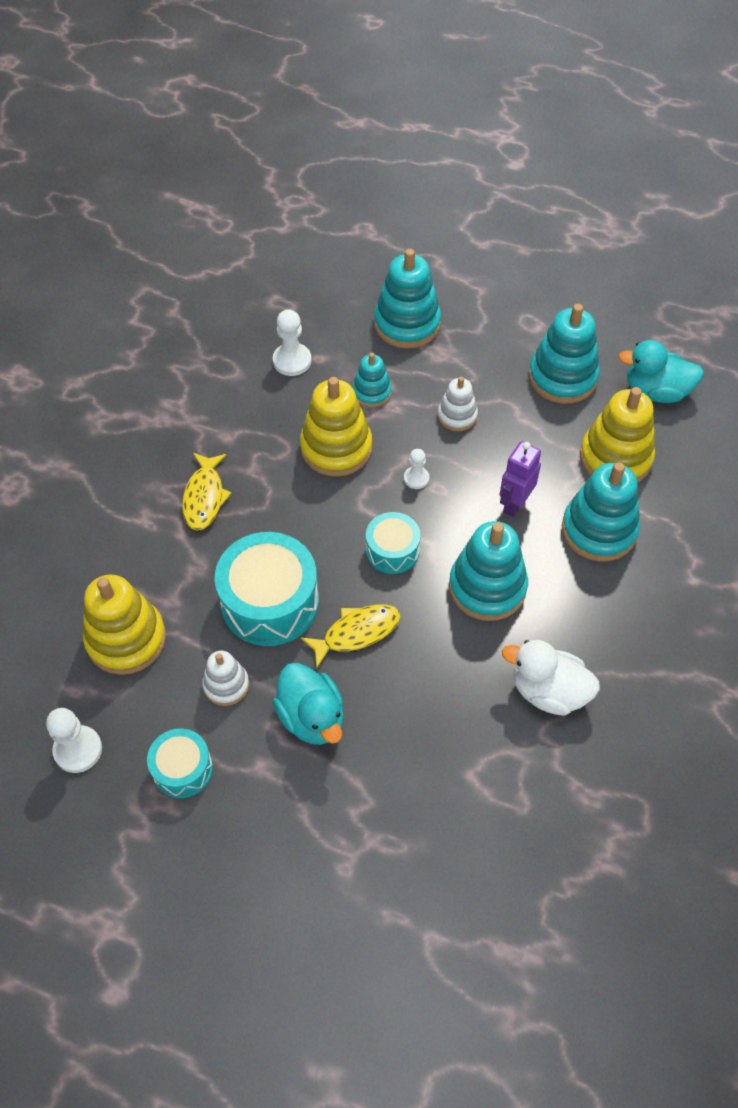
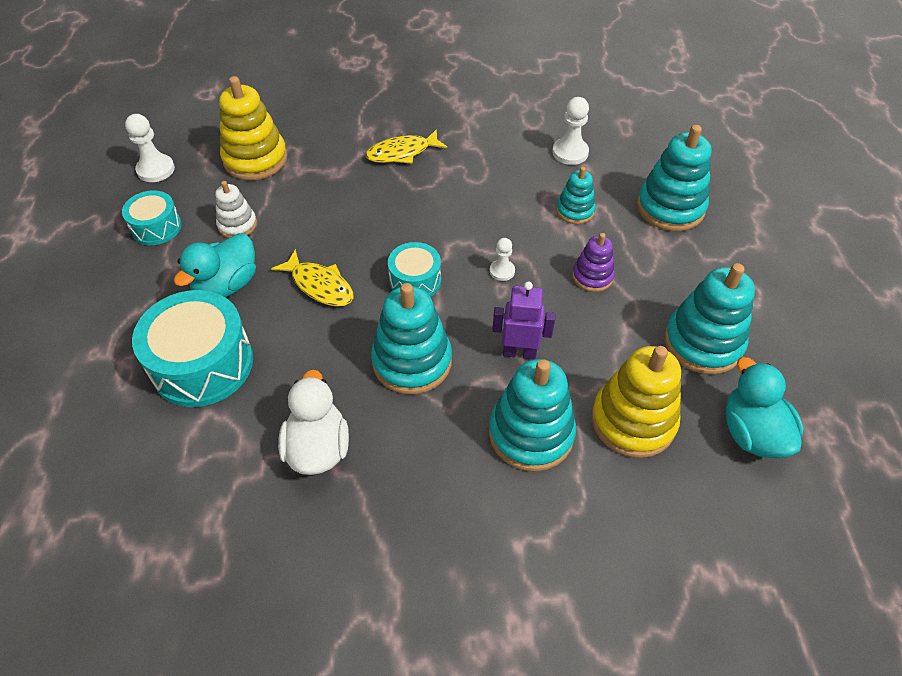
camera: 65 degrees right, 5 degrees down
(270, 602) = (324, 223): turquoise drum -> turquoise drum (202, 364)
(336, 448) = (499, 209): yellow stacking toy -> none
(457, 416) = (592, 276): white stacking toy -> purple stacking toy

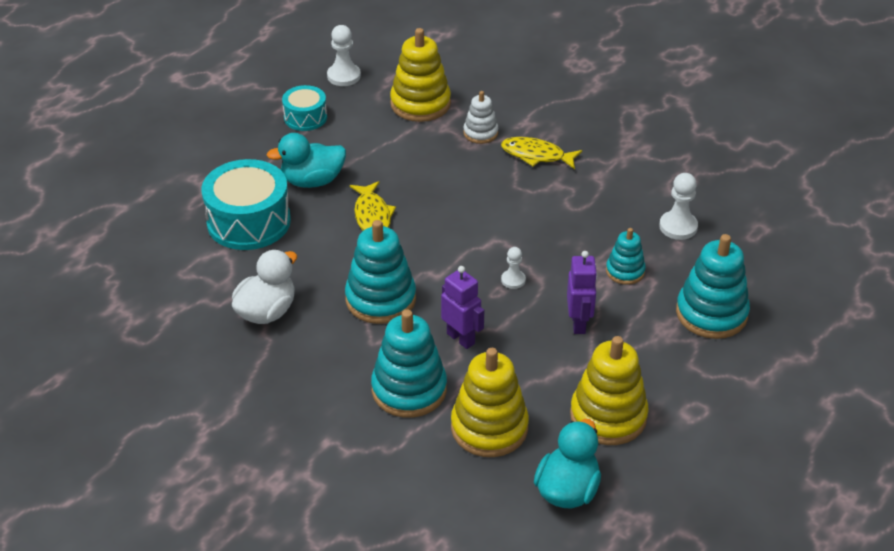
camera: 40 degrees right, 10 degrees down
(237, 225) = (360, 144): white stacking toy -> white stacking toy (480, 133)
(415, 281) = (441, 250): turquoise drum -> none
(592, 276) = (579, 323): purple stacking toy -> purple robot
(703, 343) = (608, 416): turquoise stacking toy -> yellow stacking toy

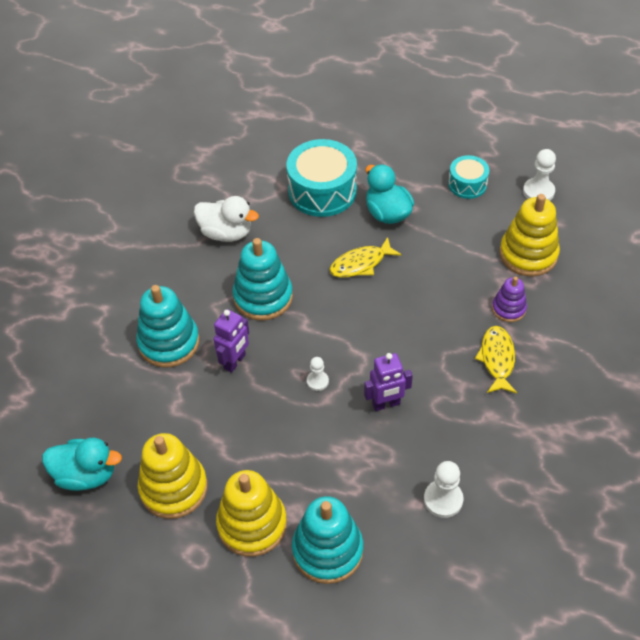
camera: 75 degrees right, 10 degrees up
(480, 133) = (508, 309): white stacking toy -> purple stacking toy
(489, 428) = (141, 405): yellow stacking toy -> yellow stacking toy (252, 524)
(579, 323) = (279, 443): purple robot -> purple robot (386, 404)
(625, 271) = (360, 465): turquoise stacking toy -> none

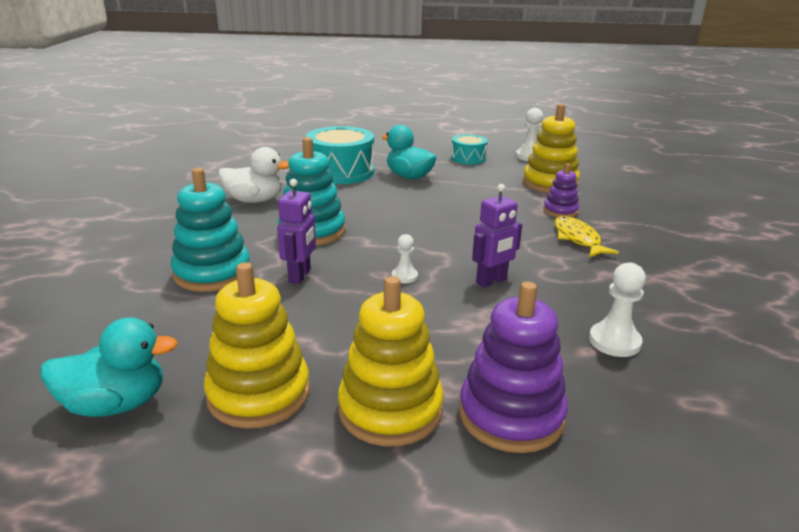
camera: 20 degrees left, 25 degrees down
(327, 550) = (511, 415): turquoise stacking toy -> purple stacking toy
(361, 264) = (402, 203): yellow fish -> none

